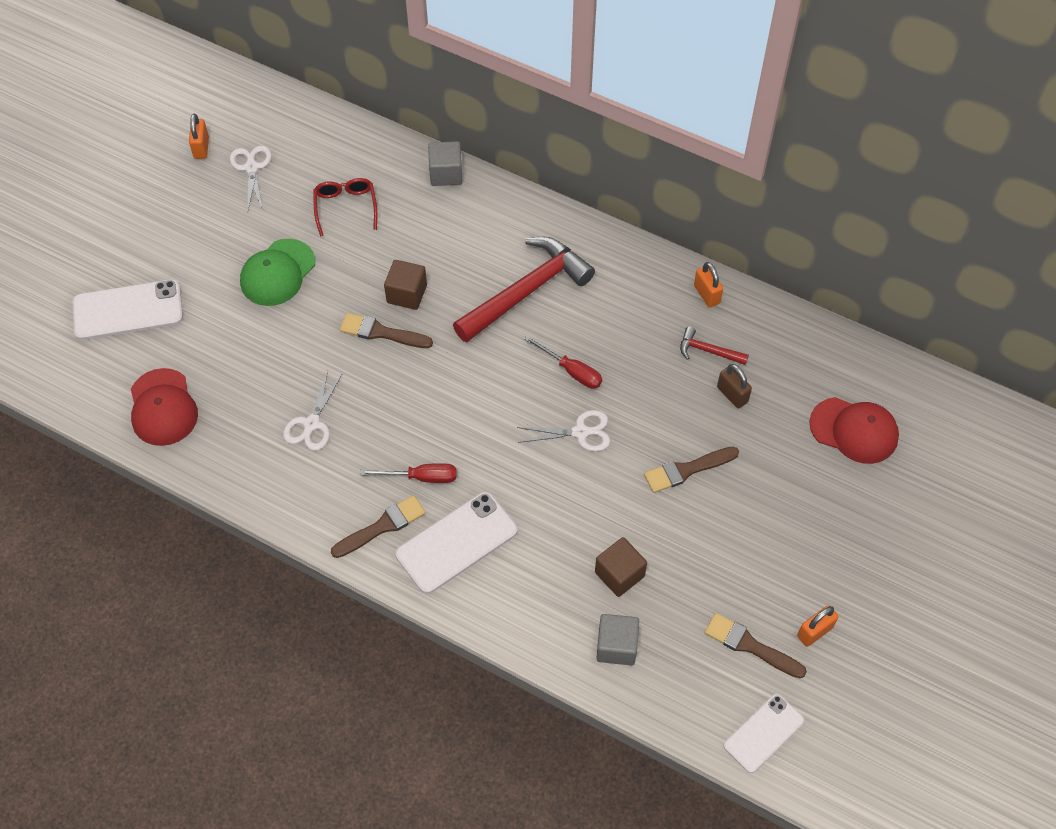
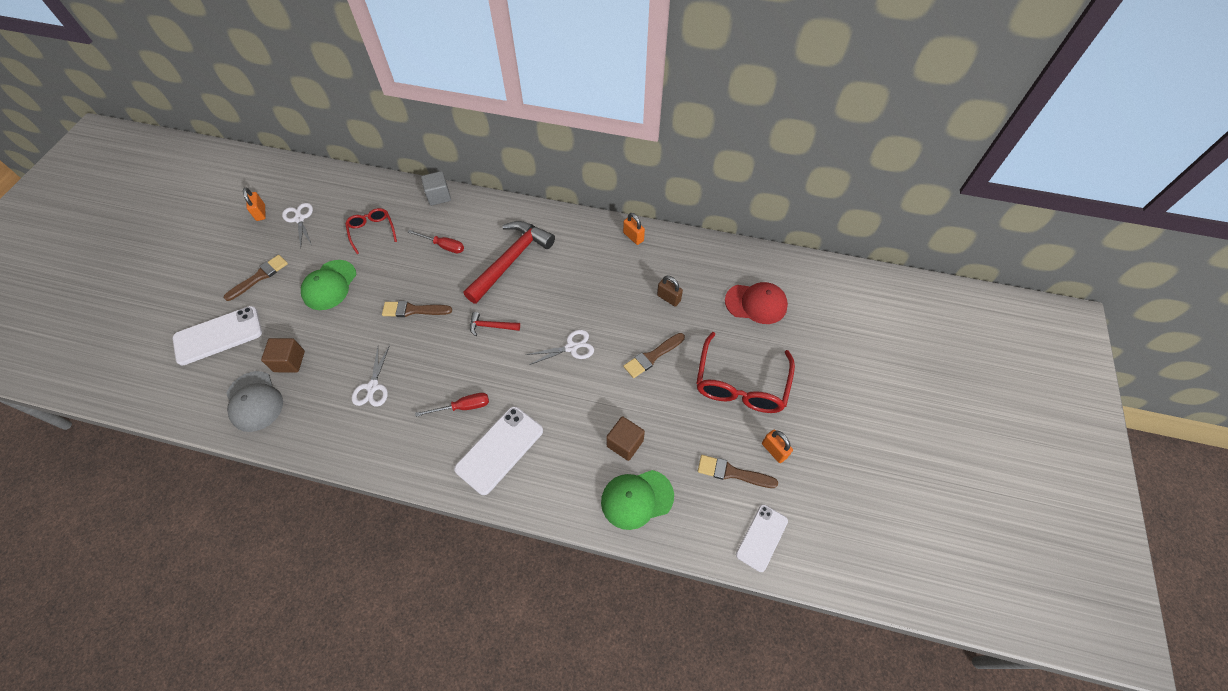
camera: 15 degrees left, 0 degrees up
(163, 407) = (254, 401): red cap -> grey cap
(382, 526) = (440, 451): brown brush -> brown brush (259, 277)
(407, 294) = (427, 280): brown cube -> brown cube (289, 361)
(571, 371) = (555, 307): red screwdriver -> red screwdriver (443, 246)
(616, 646) = (637, 499): grey cube -> green cap
(708, 351) = (644, 273): red hammer -> red hammer (491, 326)
(797, 535) = (740, 384): none -> red glasses
(814, 632) = (774, 450): orange padlock -> orange padlock turned 75 degrees counterclockwise

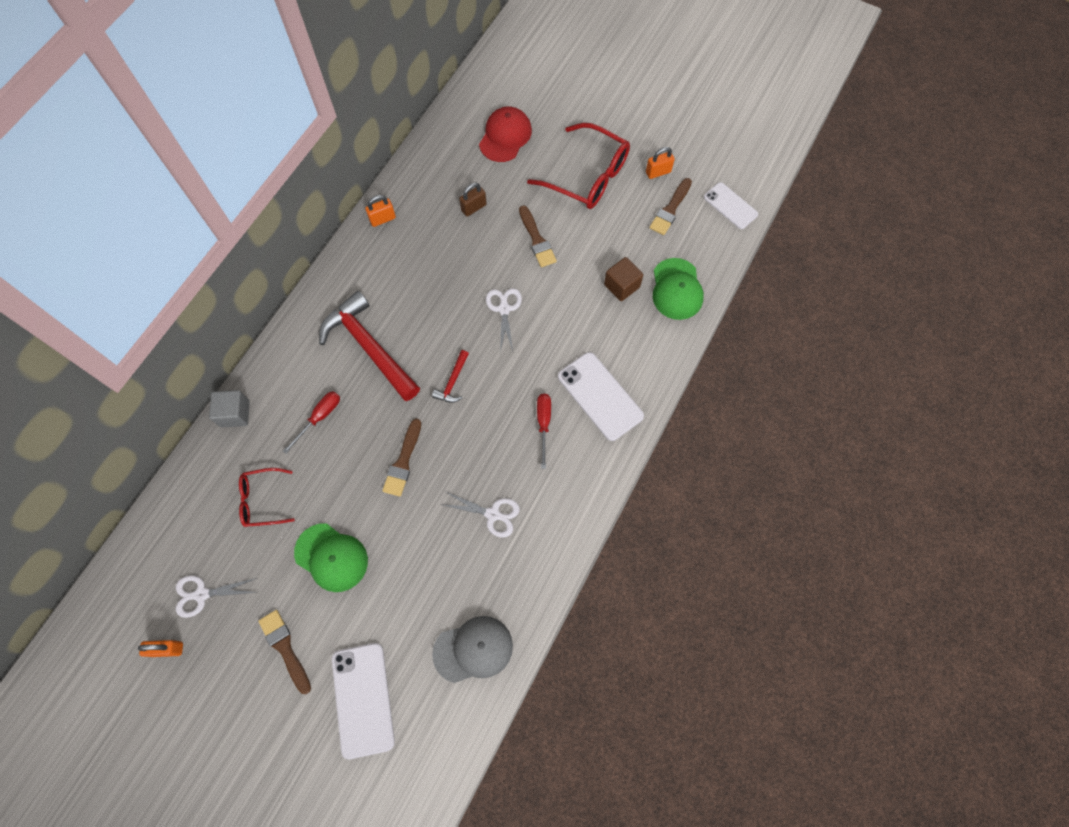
camera: 75 degrees left, 10 degrees up
(289, 361) = (430, 608): brown cube -> none

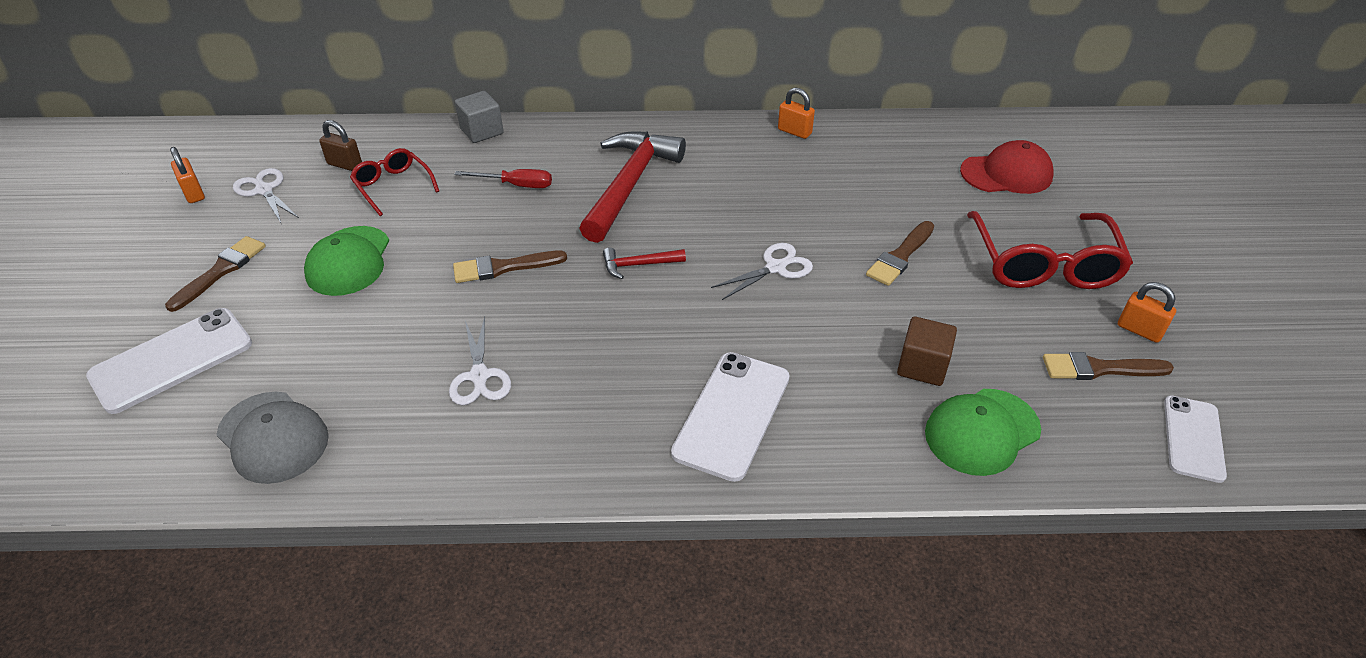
camera: 60 degrees right, 25 degrees down
(473, 207) = (883, 188): brown padlock -> brown padlock (345, 164)
(543, 424) = (644, 372): red screwdriver -> none

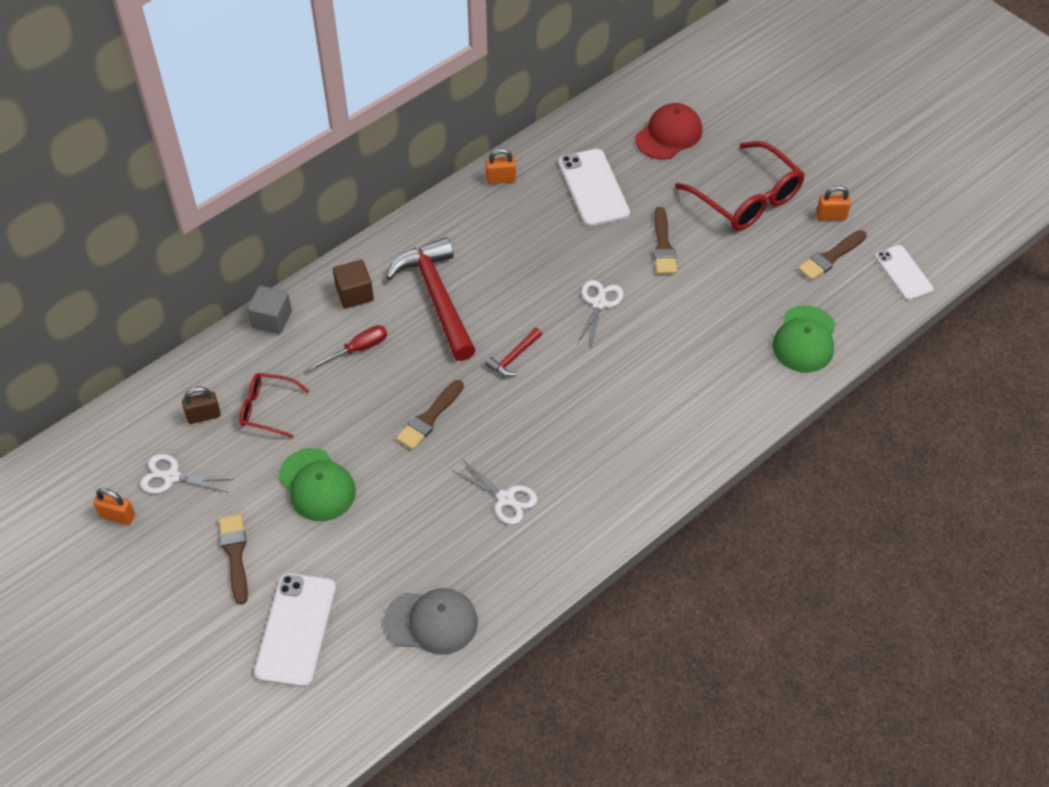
camera: 40 degrees left, 10 degrees up
(732, 415) = (672, 420): white phone -> white phone (593, 188)
(922, 366) = (742, 318): brown cube -> brown cube (354, 294)

